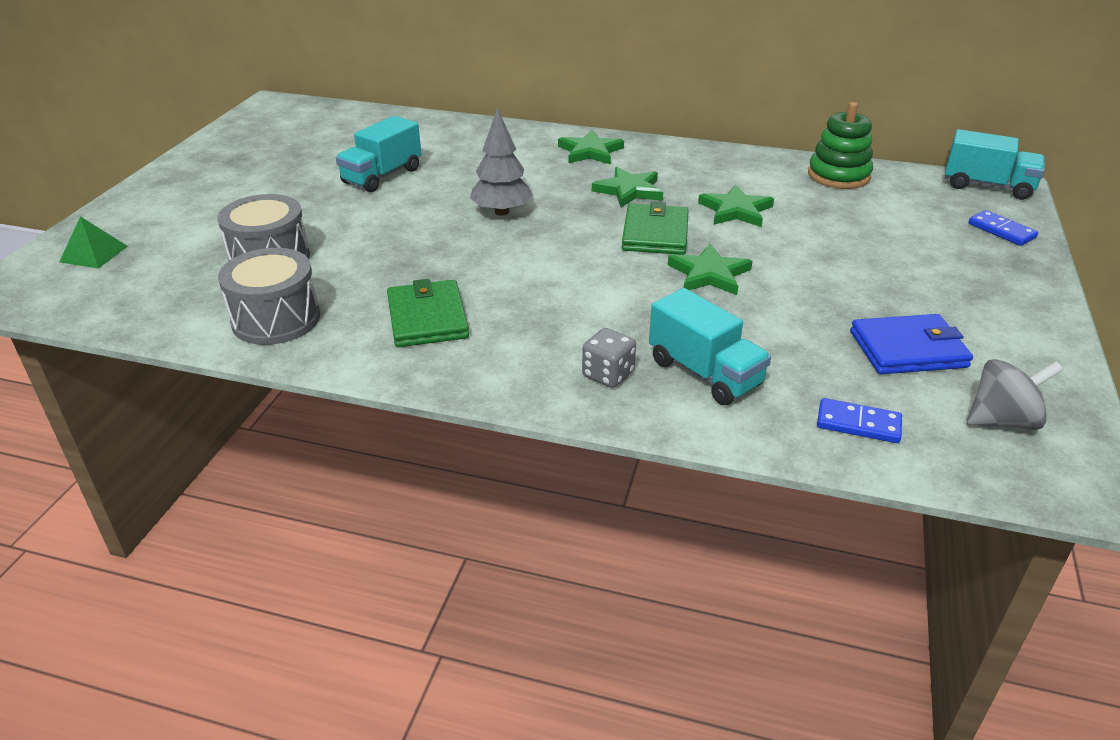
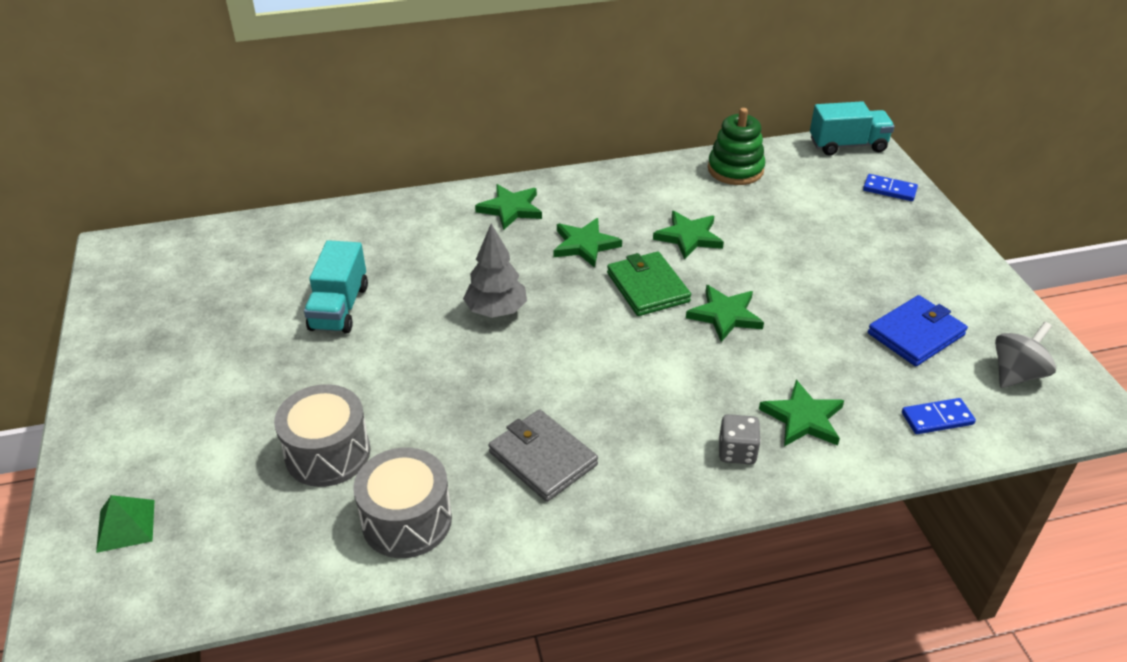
camera: 30 degrees left, 5 degrees up
(427, 318) = (542, 458): green wallet -> grey wallet
(704, 373) = (803, 418): turquoise truck -> green star

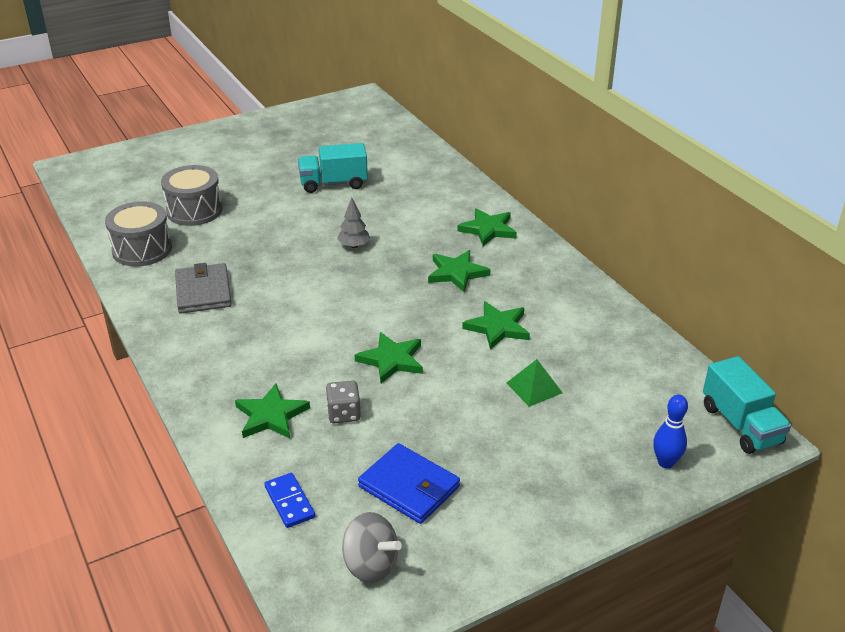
camera: 75 degrees right, 5 degrees down
(126, 525) = (131, 164): green pyramid -> green pyramid (534, 388)
(496, 311) = (354, 246): grey tree -> grey tree, size x0.65
(542, 458) = (203, 291): grey wallet -> grey wallet turned 45 degrees counterclockwise
(647, 287) = (413, 313): green wallet -> none
(735, 170) = (631, 345): green stacking toy -> none
(737, 452) = (225, 382): grey dice -> grey dice (344, 414)
(889, 190) = (665, 462): blue domino -> blue bowling pin

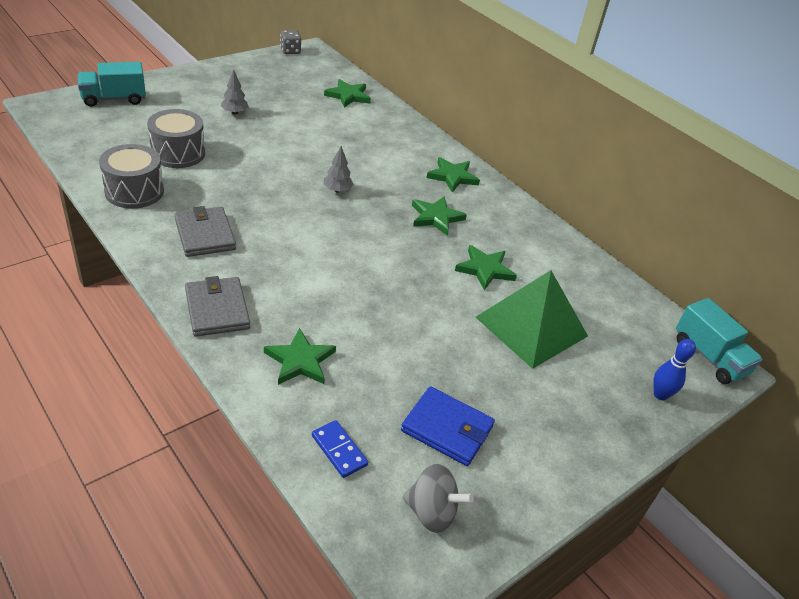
camera: 15 degrees left, 5 degrees up
(199, 364) = (217, 309): none -> grey wallet
(263, 167) = (235, 112): none -> grey tree
(333, 184) = (304, 130): turquoise truck -> turquoise truck (114, 99)
(344, 414) = (368, 356): grey dice -> grey dice (290, 51)
(391, 360) = (399, 302): green star -> green star (348, 96)
(534, 388) = (531, 326): green pyramid -> green pyramid, size x2.22

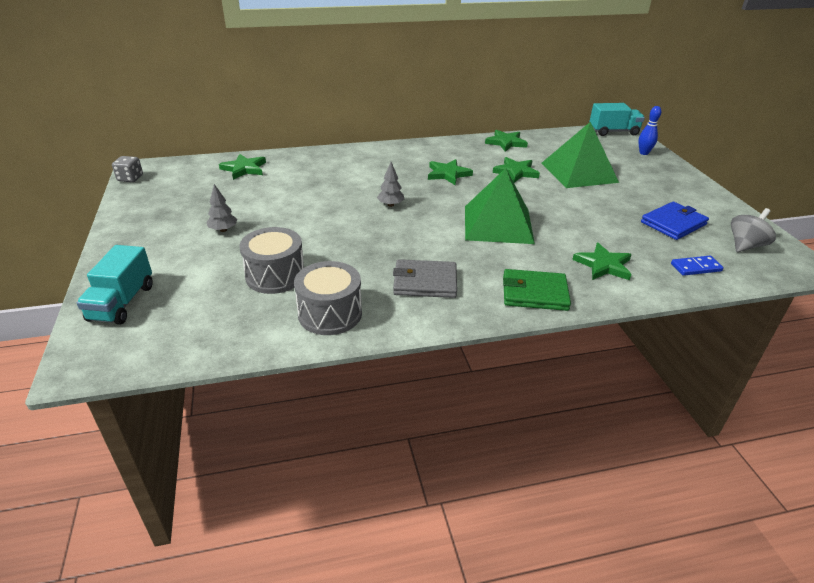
camera: 60 degrees left, 5 degrees down
(217, 309) = (534, 293): grey wallet -> green wallet
(344, 268) = (498, 224): none -> green pyramid
(452, 177) = (399, 156): green star -> green star (506, 142)

